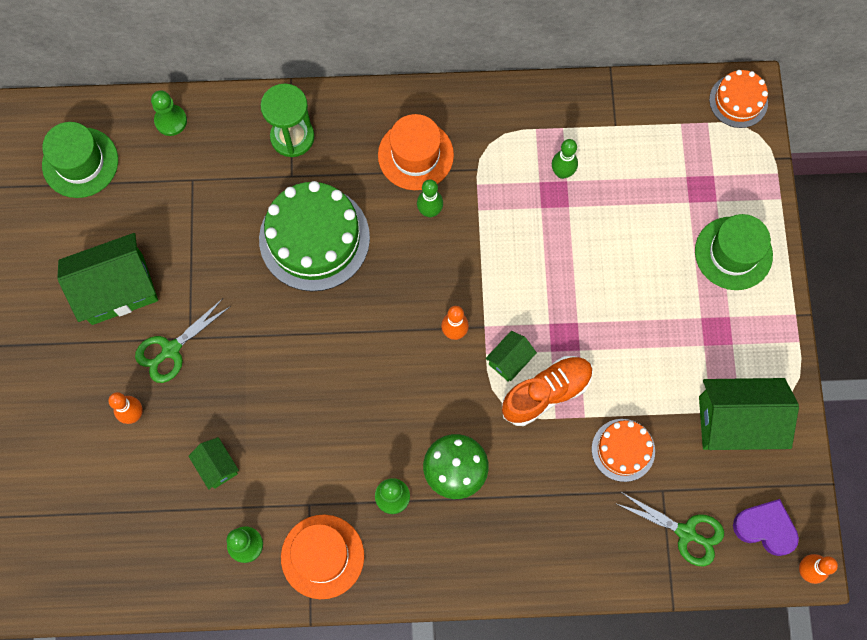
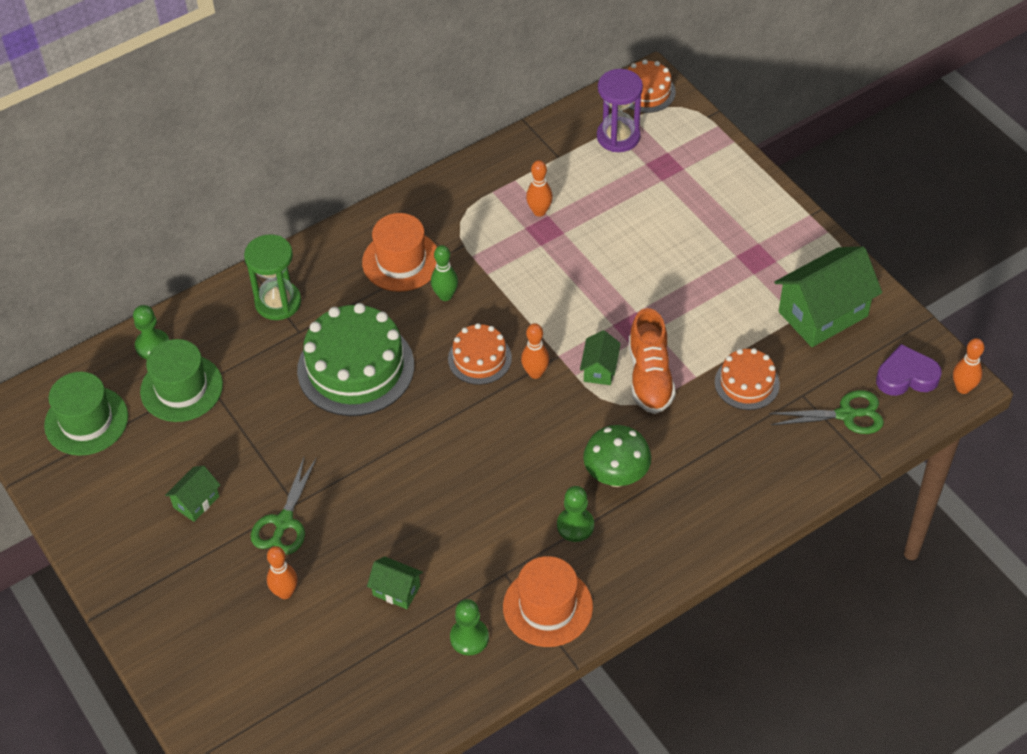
camera: 30 degrees left, 20 degrees down
(117, 289) = (196, 502): green house -> green house, size x0.49
(418, 290) = (479, 358): none -> orange cake
(546, 393) = (650, 376): orange shoe -> orange shoe turned 150 degrees clockwise
(562, 172) = (539, 211): green bowling pin -> orange bowling pin
(681, 134) = (618, 136): none -> purple hourglass
(733, 253) = (726, 197): green hat -> green hat (181, 388)

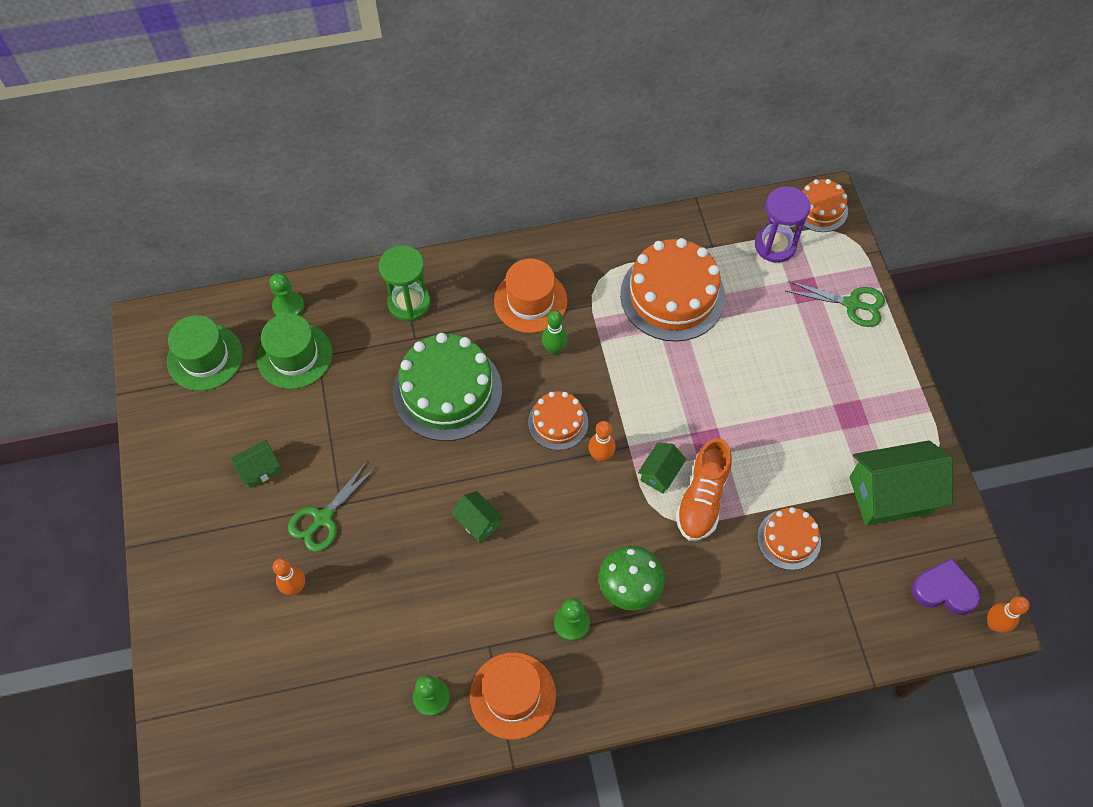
camera: 20 degrees right, 10 degrees up
(396, 590) = (389, 624): green house -> green house (478, 522)
(539, 211) = (672, 295): orange bowling pin -> orange cake
(846, 415) = (869, 608): green scissors -> green scissors (852, 304)

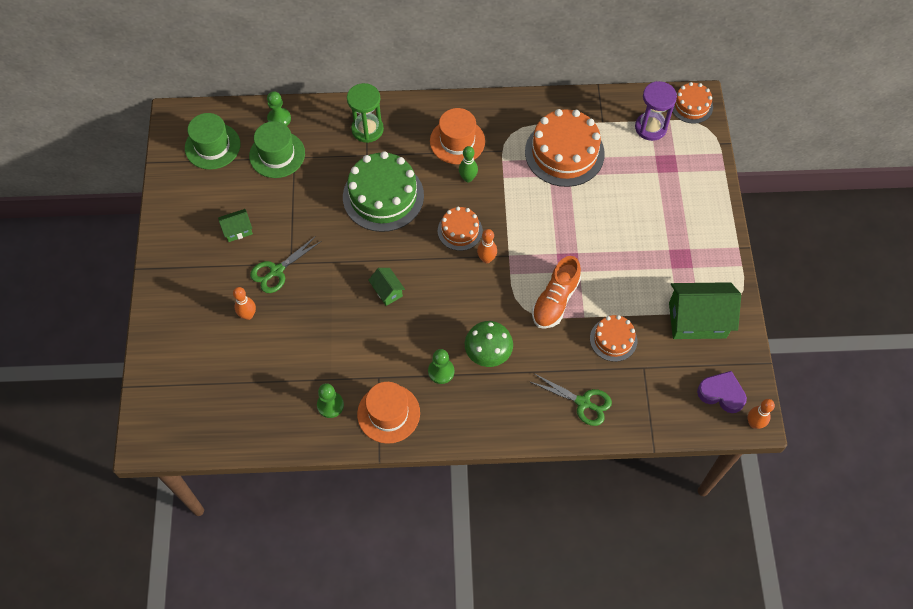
camera: 10 degrees right, 0 degrees up
(660, 473) = (527, 278): green house -> none
(852, 304) = (700, 179): green scissors -> green scissors (583, 403)

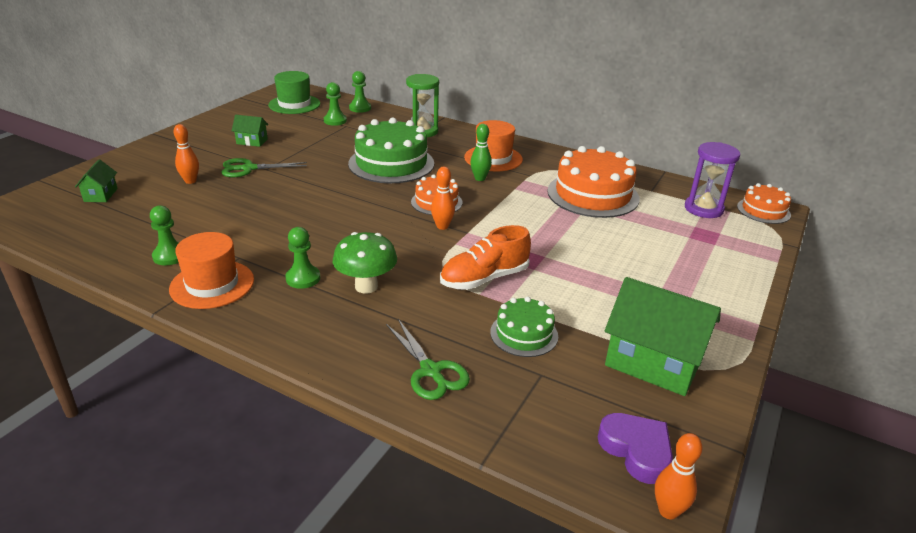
camera: 30 degrees right, 30 degrees down
(277, 154) = (335, 121): green hat -> green pawn
(387, 291) = (323, 211): green house -> green house (101, 195)
(613, 339) = (524, 334): orange cake -> green cake

